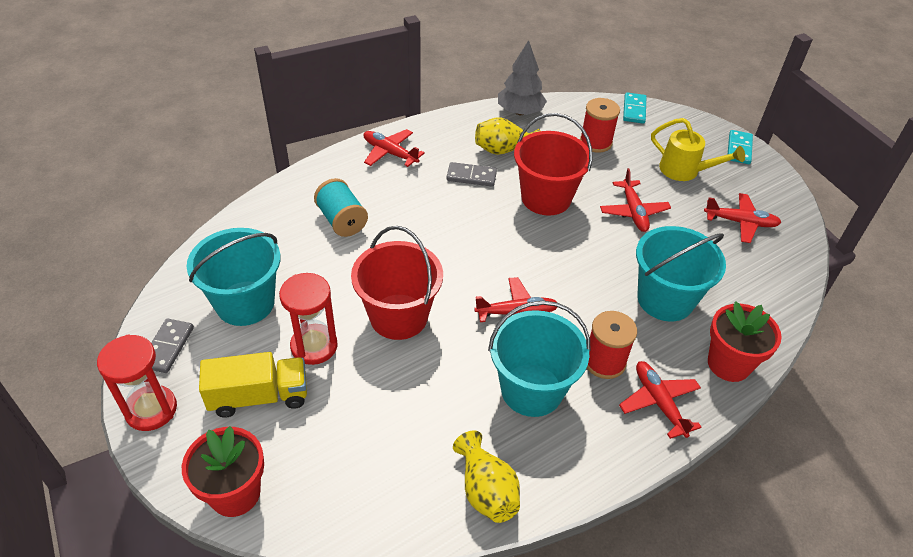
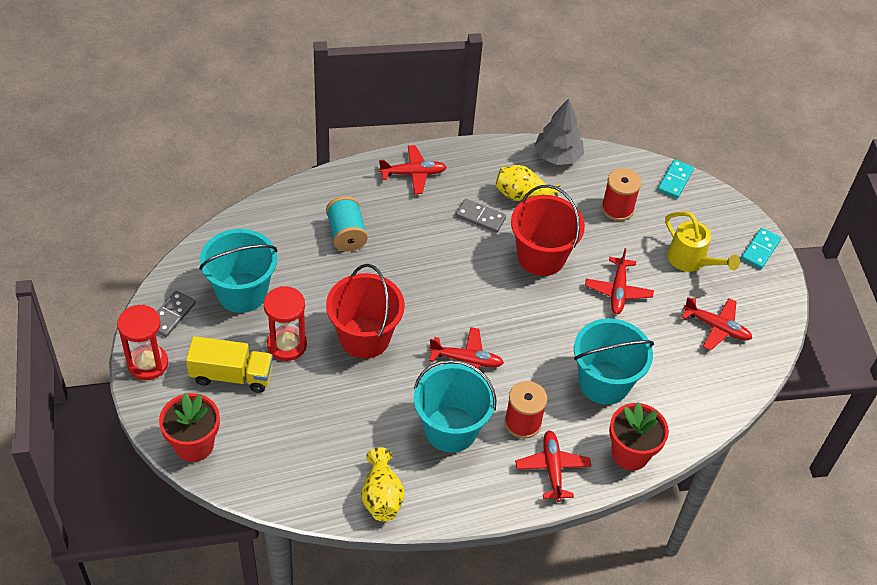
camera: 15 degrees right, 5 degrees up
(390, 153) = (413, 174): red plane -> red plane turned 120 degrees clockwise

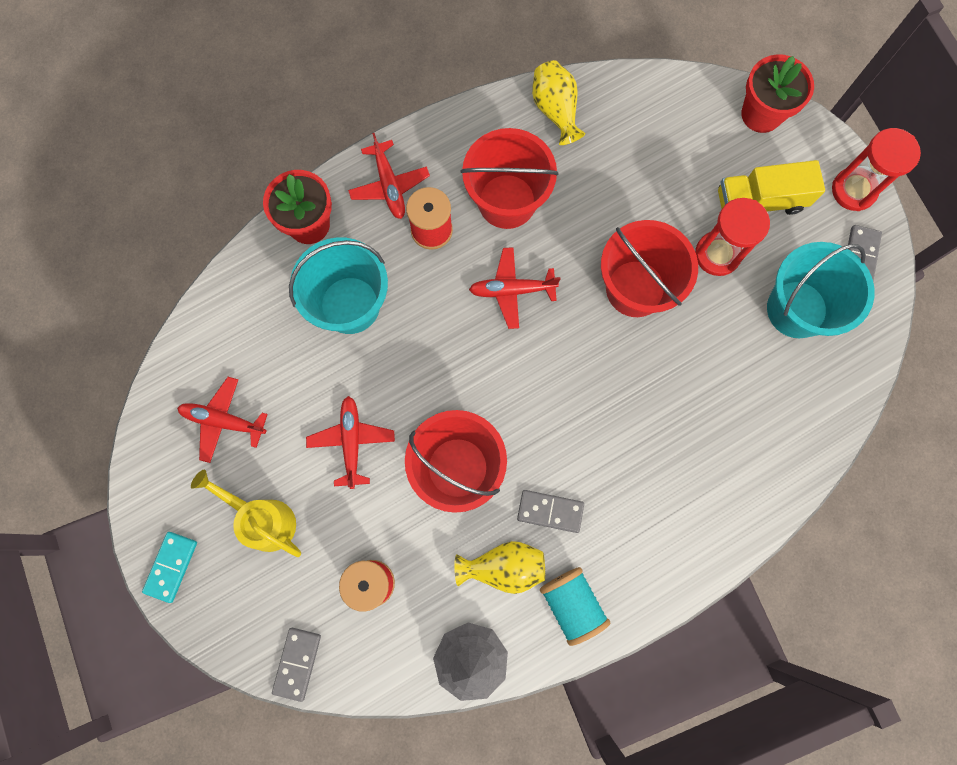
camera: 170 degrees right, 25 degrees up
(346, 234) = (709, 431): turquoise spool -> turquoise spool (572, 604)
(413, 174) = (659, 562): red plane -> none
(450, 429) = (507, 201): turquoise bucket -> red bucket
(675, 180) = (297, 663): turquoise domino -> grey domino

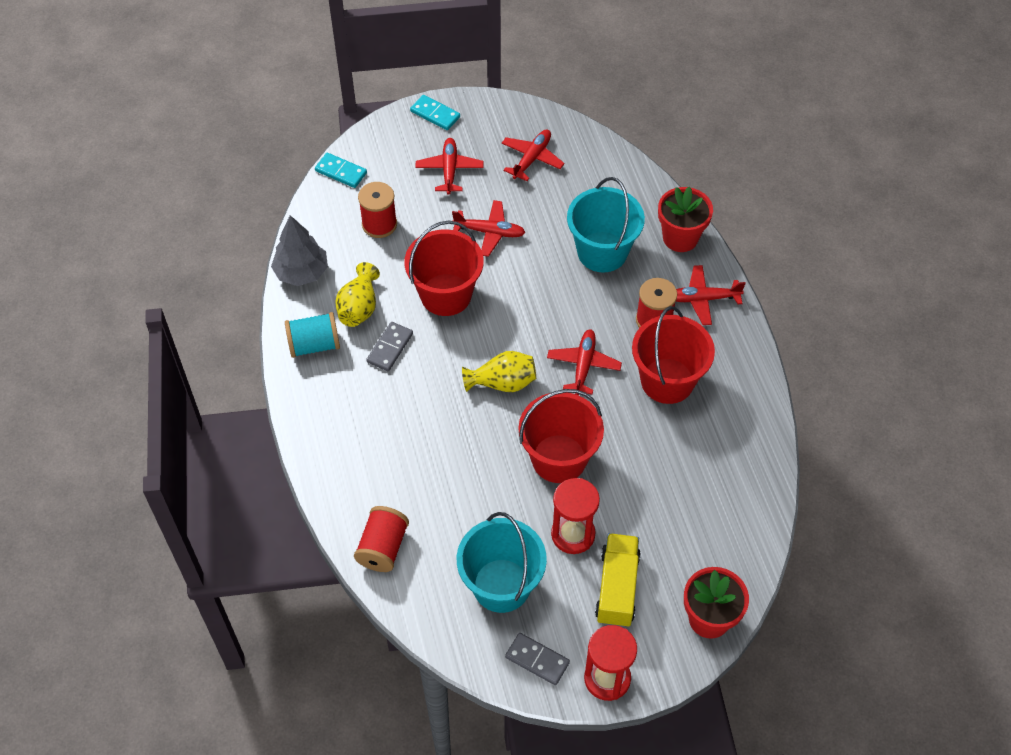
camera: 105 degrees right, 20 degrees down
(263, 519) = (449, 170): yellow watering can -> red plane
(297, 663) = (341, 172): grey domino -> turquoise domino
(555, 110) = (750, 440): yellow vase -> yellow vase (502, 383)
(798, 440) = (383, 547): none -> red spool

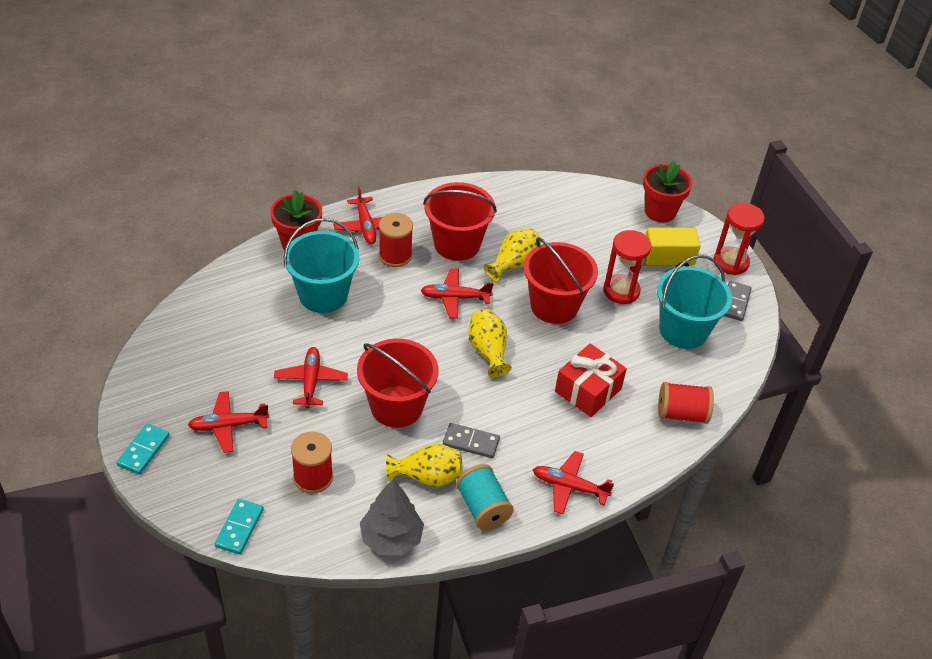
camera: 105 degrees left, 10 degrees down
(433, 464) = (588, 390): none -> red gift
(532, 158) = (207, 358): red plane -> red plane (569, 486)
(629, 431) = (513, 264): none -> yellow vase

